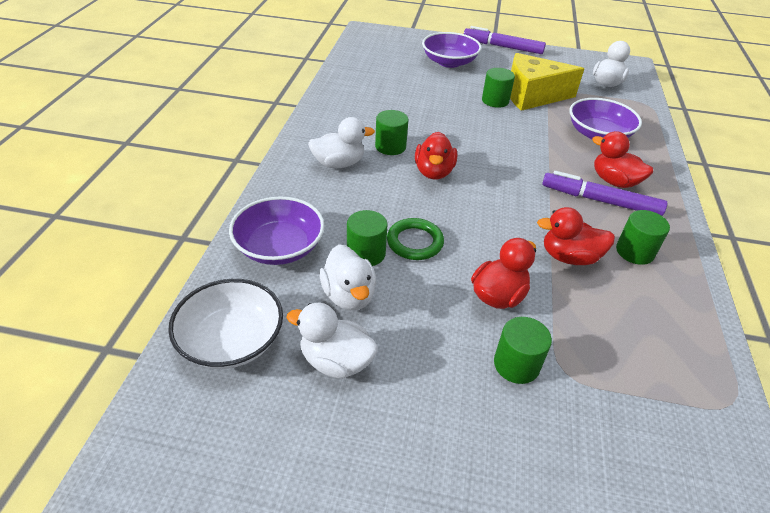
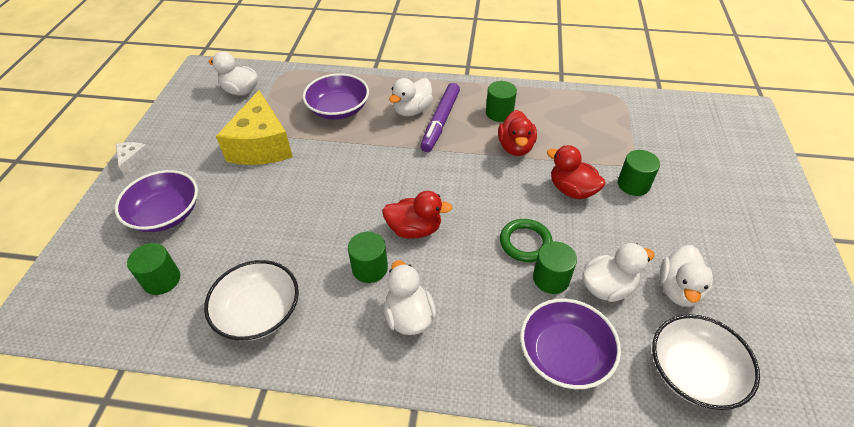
camera: 90 degrees left, 5 degrees up
(356, 100) = (258, 312): none -> white bowl
(495, 101) = (270, 176): green cylinder -> green cylinder (162, 280)
(502, 47) = (133, 161): purple marker -> white cheese
(614, 181) = (412, 110): red duck -> white duck

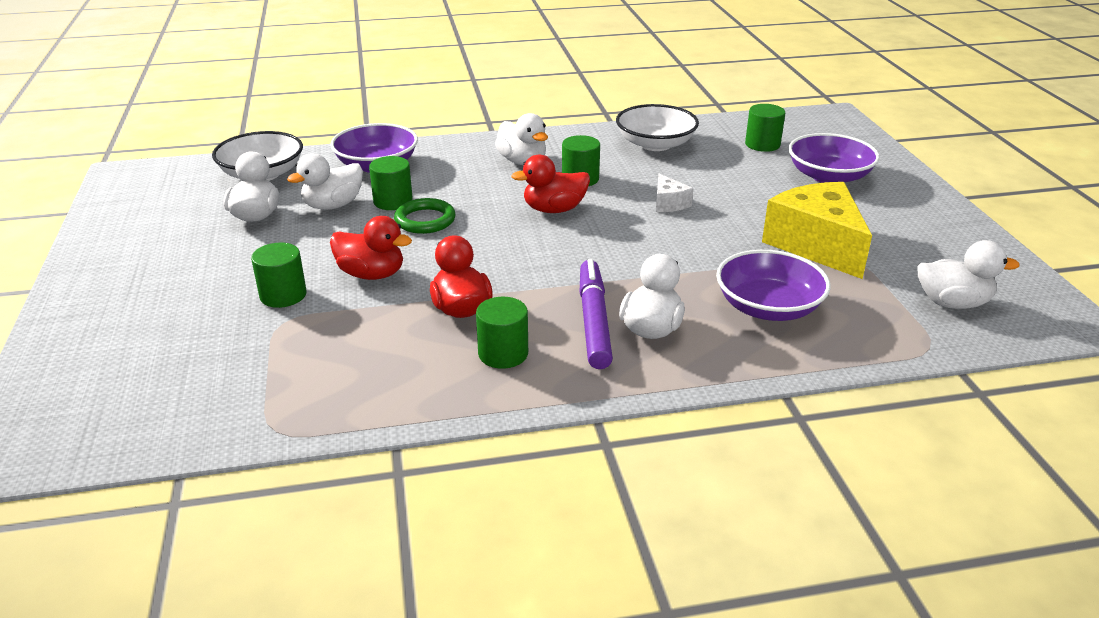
camera: 160 degrees right, 15 degrees down
(133, 161) = (941, 204): white cheese -> white cheese (668, 203)

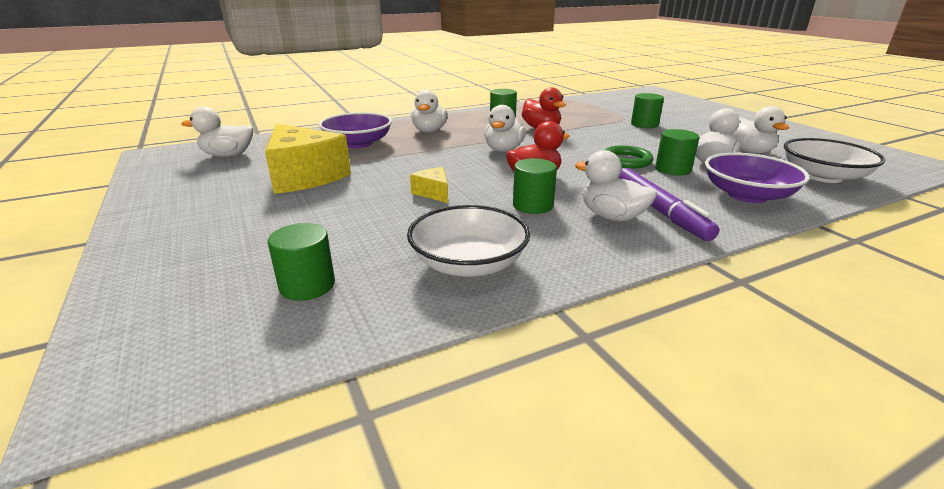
camera: 165 degrees right, 5 degrees down
(371, 274) = (612, 135): red duck -> none
(558, 261) = (503, 150): none -> white duck
(594, 321) = (463, 131): purple marker -> purple marker (659, 211)
(668, 203) = (433, 193): white cheese -> yellow cheese
(829, 176) = (241, 242): purple bowl -> none

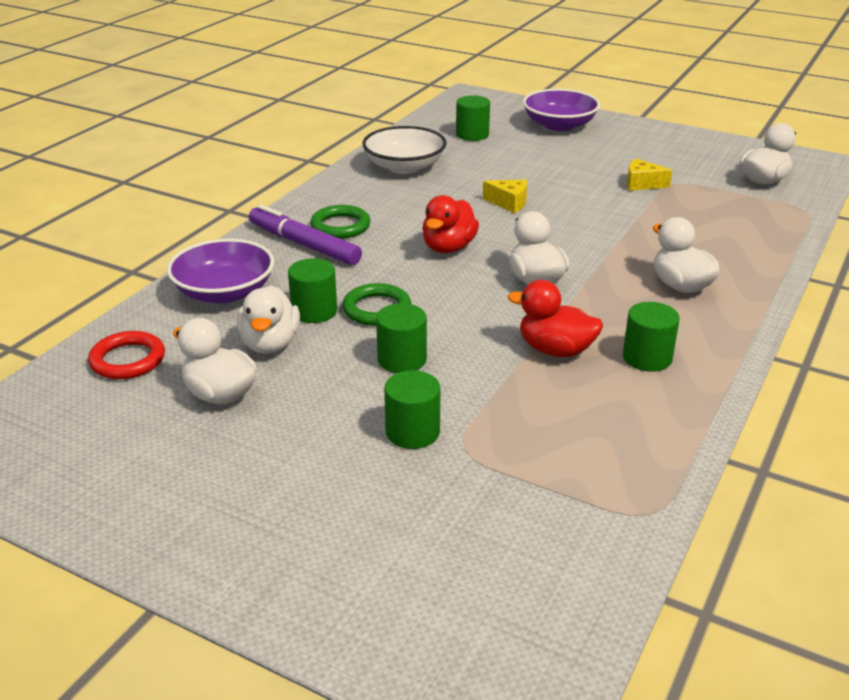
camera: 145 degrees right, 5 degrees up
(304, 176) = (642, 184): yellow cheese -> yellow cheese, size x0.45
(358, 143) = (701, 235): purple bowl -> purple bowl (559, 125)
(533, 205) = (413, 217): green cylinder -> green cylinder (402, 359)
(612, 217) = (340, 226): white duck -> green ring
(823, 176) = (128, 360): white bowl -> red ring

